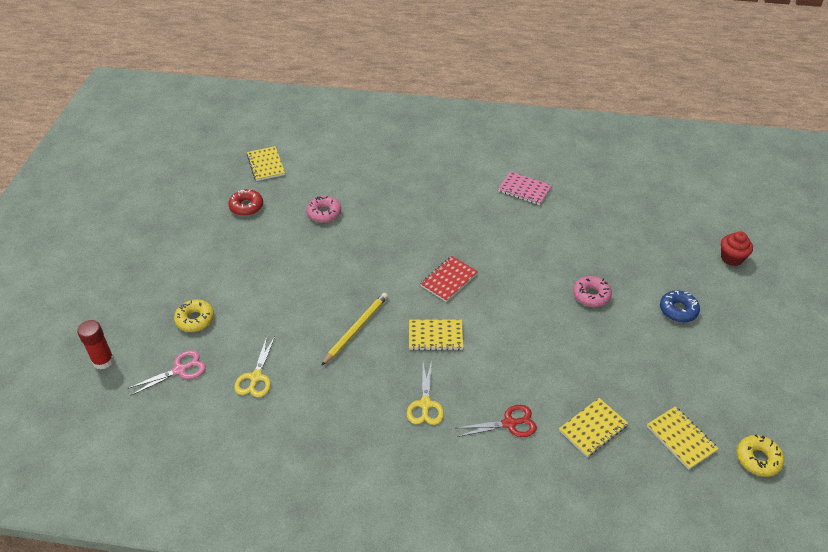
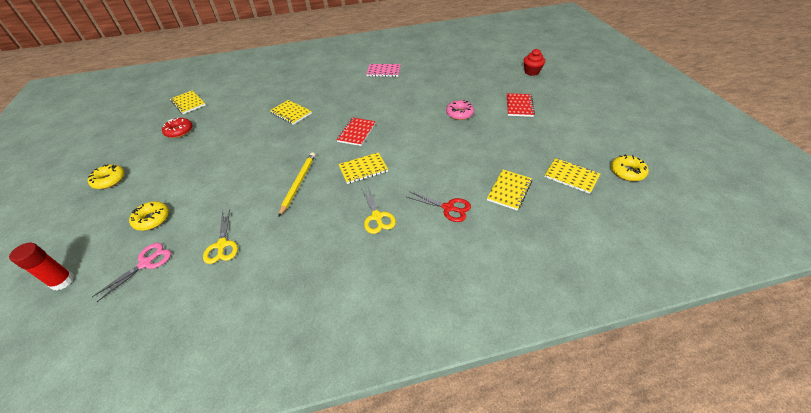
camera: 20 degrees left, 0 degrees up
(161, 252) = (109, 180): none -> yellow donut
(324, 213) = (245, 119): pink donut -> none
(381, 222) = (291, 113): none -> yellow notebook
(509, 423) = (448, 208): red scissors -> red scissors turned 60 degrees clockwise
(678, 310) = (519, 106): blue donut -> red notebook

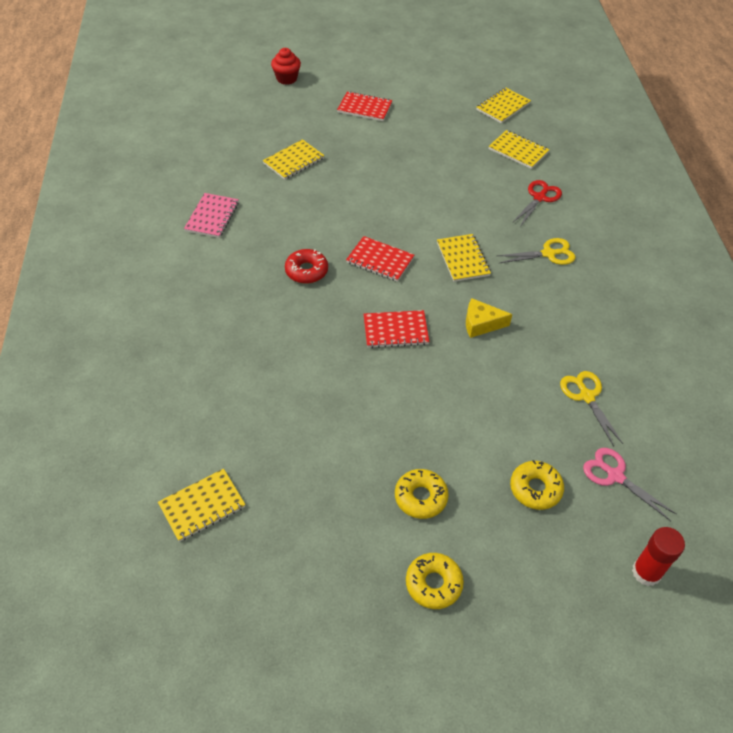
camera: 85 degrees left, 5 degrees up
(179, 131) = (306, 501): red donut -> red donut (306, 271)
(222, 245) = (586, 396): yellow scissors -> yellow scissors turned 105 degrees counterclockwise
(291, 113) = (301, 336): yellow notebook -> yellow notebook (293, 161)
(294, 146) = (395, 330): none -> red notebook
(298, 183) = (481, 324): yellow pencil -> yellow cheese
(459, 114) = (365, 159): pink donut -> none
(627, 172) = (501, 73): yellow donut -> yellow donut (420, 497)

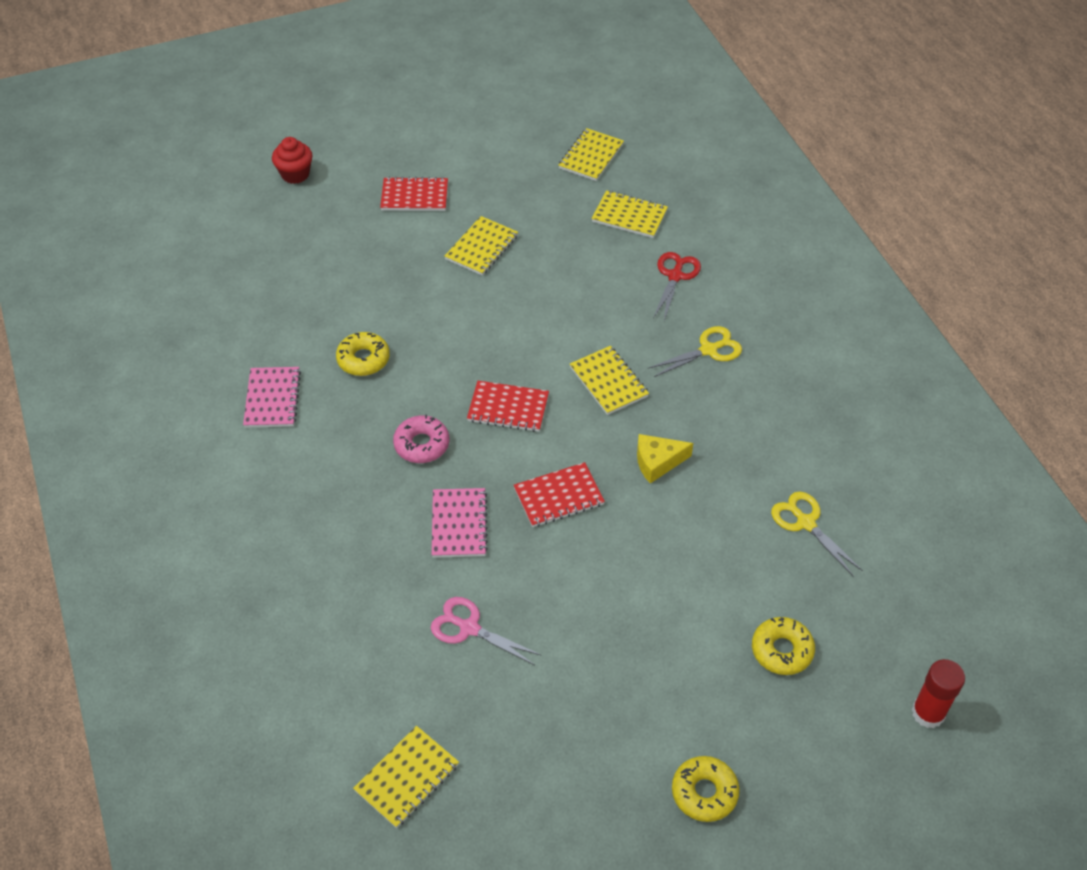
camera: 15 degrees left, 0 degrees up
(293, 161) = (349, 294): yellow notebook -> yellow notebook (481, 247)
(306, 271) = (422, 444): red donut -> pink donut
(312, 332) = (459, 524): none -> pink notebook
(420, 497) = (657, 696): yellow donut -> yellow donut (363, 359)
(615, 476) = (864, 611): pink scissors -> pink scissors (469, 628)

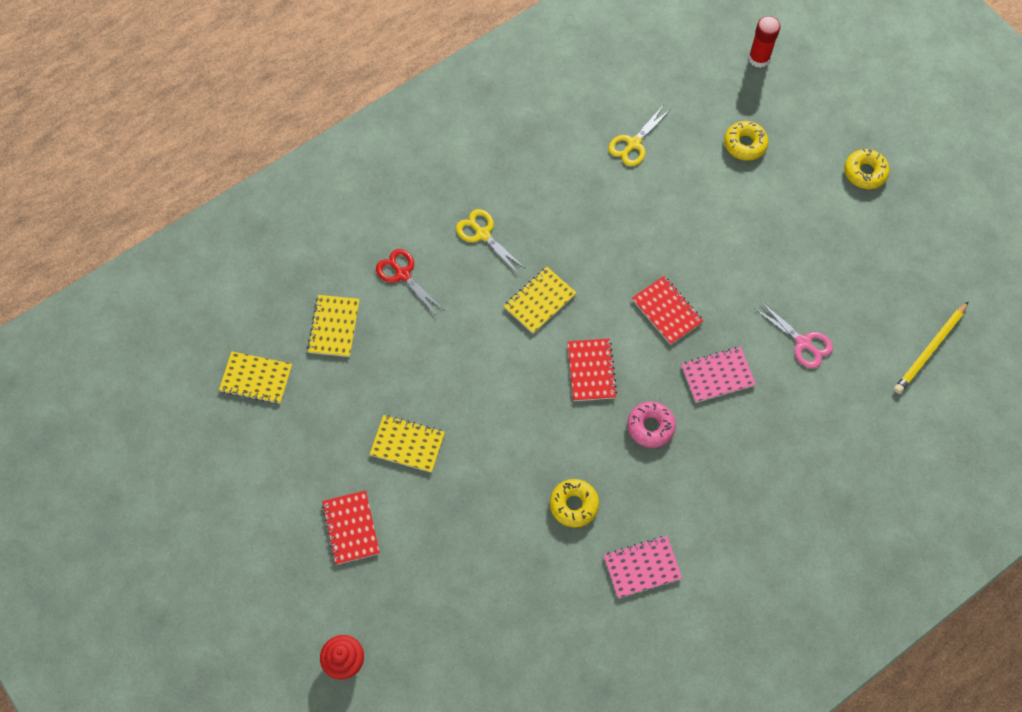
camera: 105 degrees left, 15 degrees up
(407, 778) = (930, 349): yellow notebook -> yellow pencil
(469, 628) = (803, 343): pink scissors -> pink scissors turned 60 degrees counterclockwise
(657, 462) = (610, 249): yellow cheese -> none
(675, 276) = (403, 274): red scissors -> red scissors turned 45 degrees clockwise

